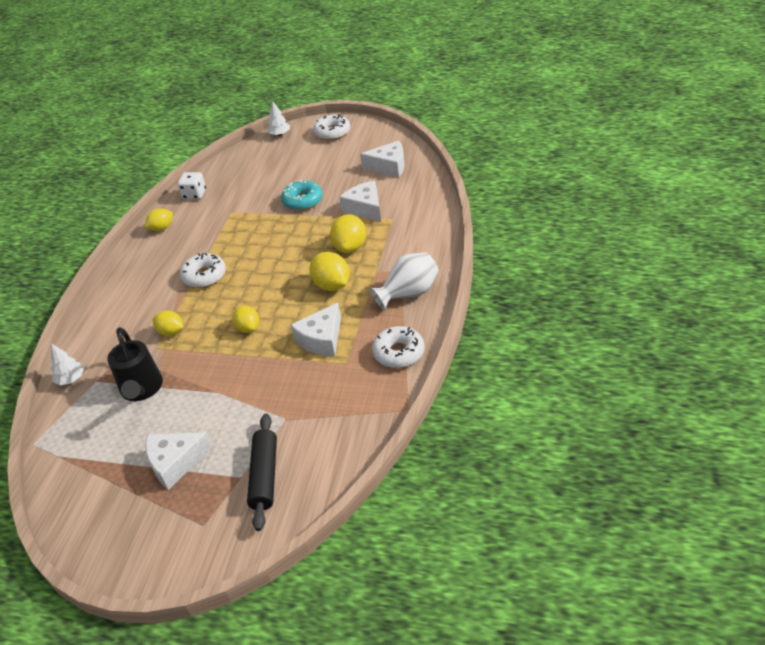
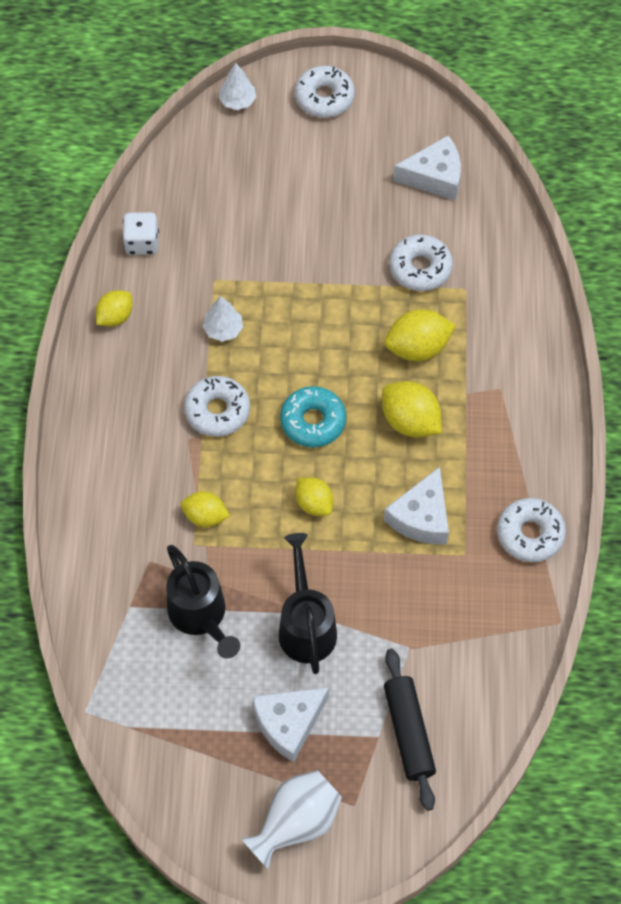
camera: 15 degrees left, 20 degrees up
(71, 379) = (92, 605): white tree -> white tree (223, 329)
(214, 400) = (306, 625): none -> black watering can
(302, 201) = (320, 254): turquoise donut -> turquoise donut (313, 421)
(350, 247) = (418, 348): yellow lemon -> yellow lemon turned 75 degrees clockwise
(365, 208) = (420, 268): white cheese -> white donut
(408, 293) = (520, 432): white vase -> white vase (296, 823)

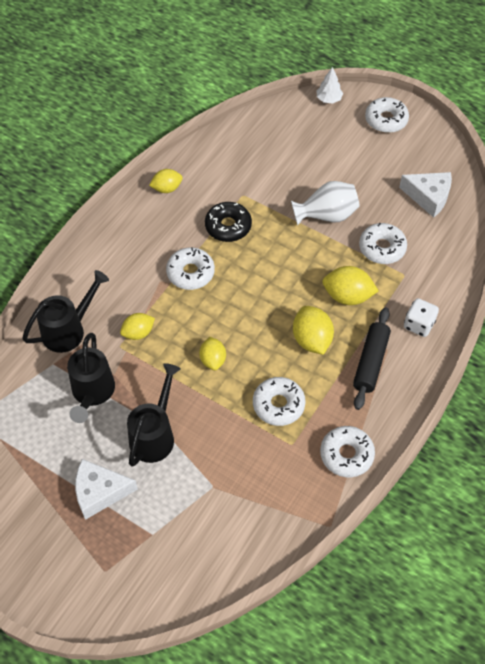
camera: 30 degrees right, 5 degrees down
(119, 556) = (69, 330): none -> black watering can
(142, 243) = (213, 154): white dice -> white dice (418, 325)
(205, 516) = (138, 333): yellow lemon -> yellow lemon turned 75 degrees counterclockwise
(223, 329) = (228, 226): white tree -> black donut
(296, 823) = (59, 561): white vase -> white vase (326, 215)
(313, 421) = (247, 309): turquoise donut -> none
(408, 732) = (174, 543): black rolling pin -> black rolling pin (370, 362)
(421, 517) = (278, 405): white cheese -> white donut

